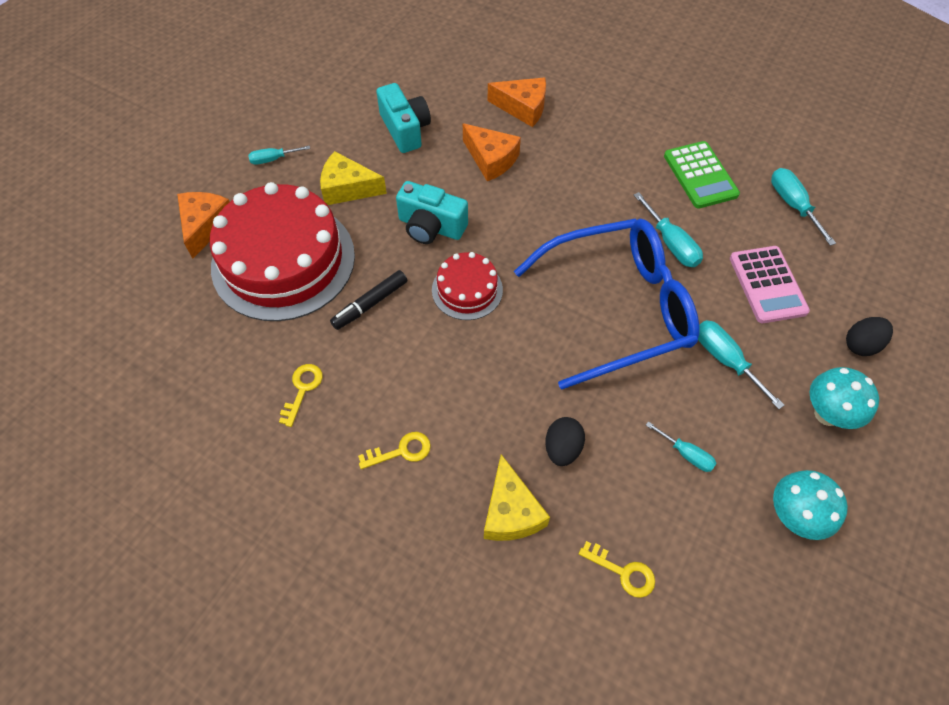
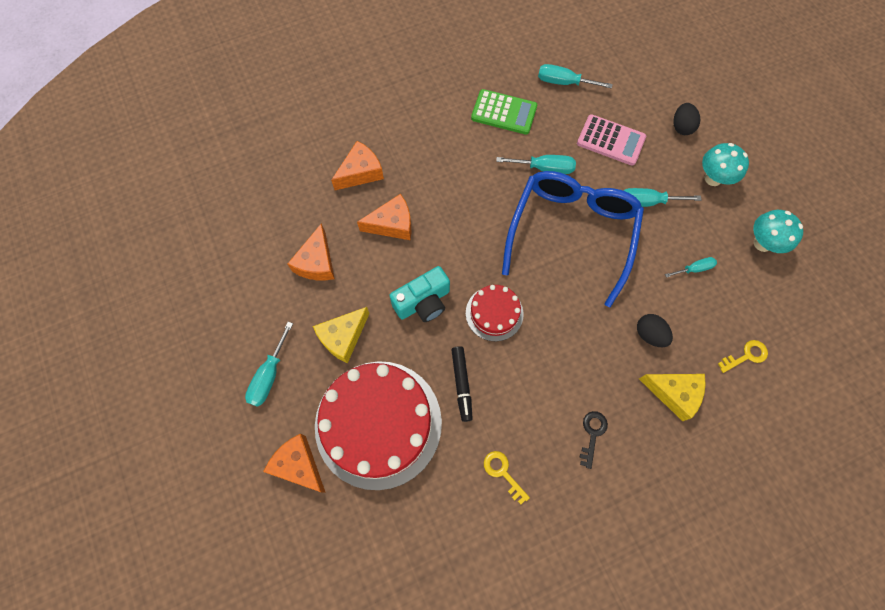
camera: 55 degrees left, 10 degrees up
(273, 159) = (269, 375): turquoise screwdriver -> turquoise screwdriver, size x1.55
(401, 451) = (592, 434): yellow key -> black key
(405, 129) = (317, 262): turquoise camera -> orange cheese

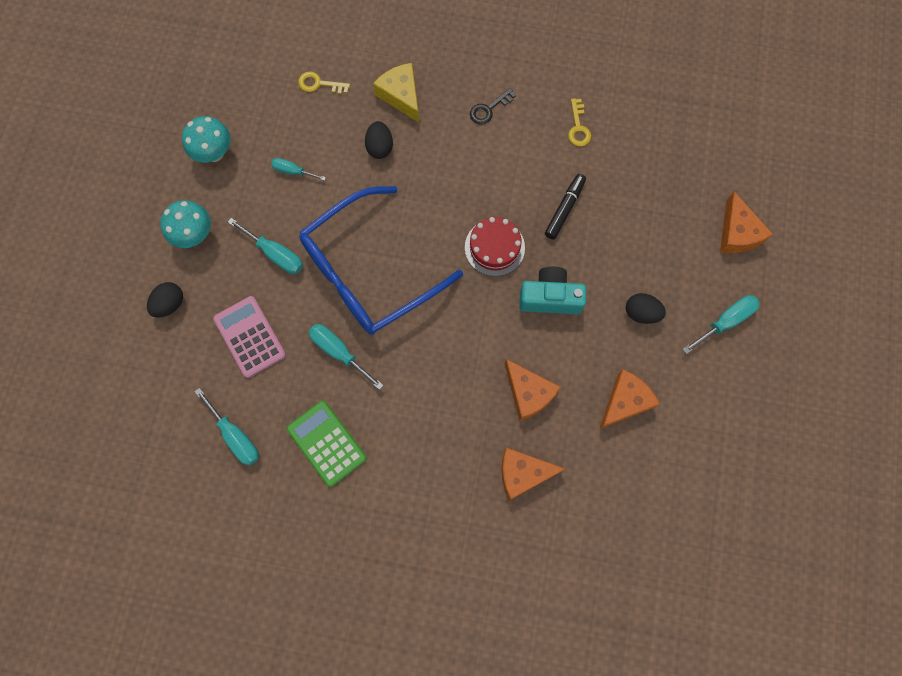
camera: 145 degrees left, 5 degrees up
(343, 337) = (641, 313): yellow cheese -> black egg
(378, 423) = (653, 223): red cake -> none
(392, 224) = (528, 393): orange cheese -> orange cheese turned 150 degrees counterclockwise

